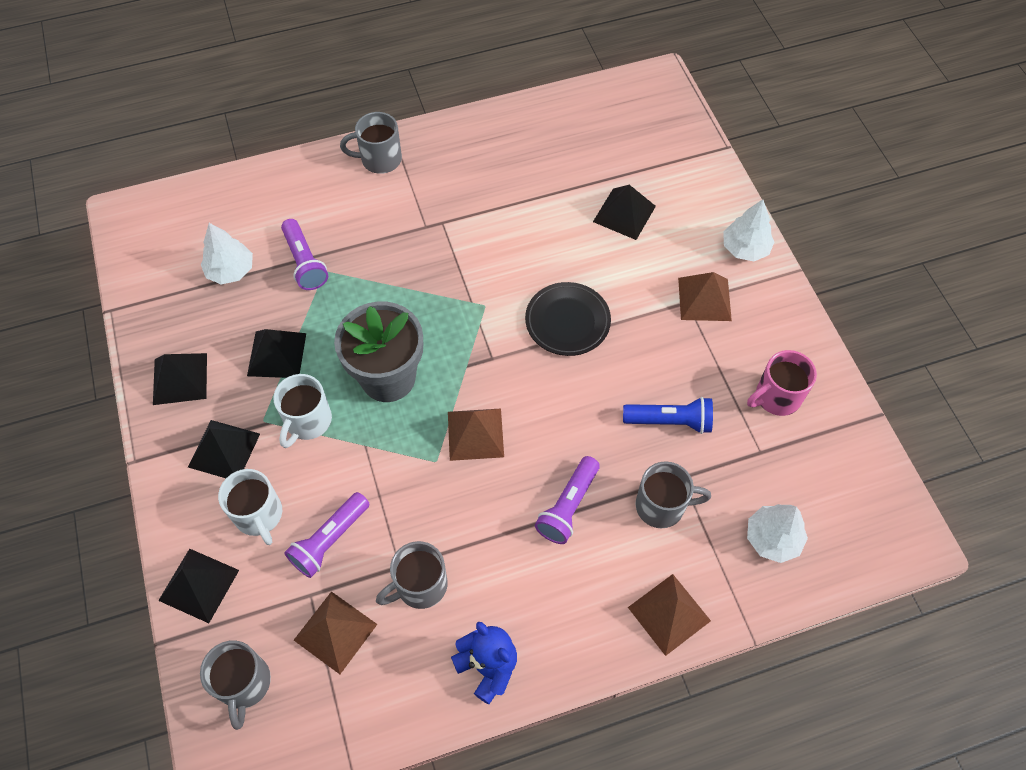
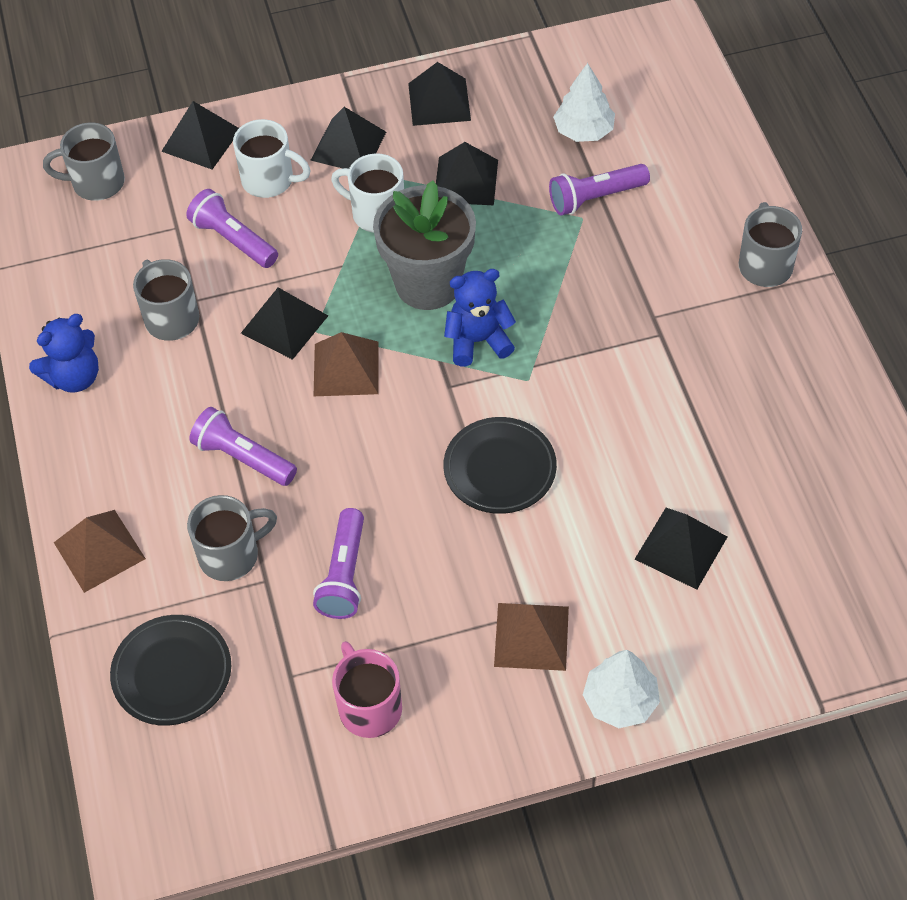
camera: 95 degrees right, 5 degrees down
(259, 515) = (269, 180): white mug -> white mug turned 135 degrees counterclockwise
(335, 632) = (134, 249): brown pyramid -> none
(428, 486) = (284, 324): none -> black pyramid
(447, 339) = (478, 341): none -> blue teddy bear
(662, 506) = (231, 555): grey mug -> grey mug turned 120 degrees counterclockwise
(670, 421) = (344, 574): blue flashlight -> purple flashlight
(772, 538) = (172, 673): white tree -> black plate

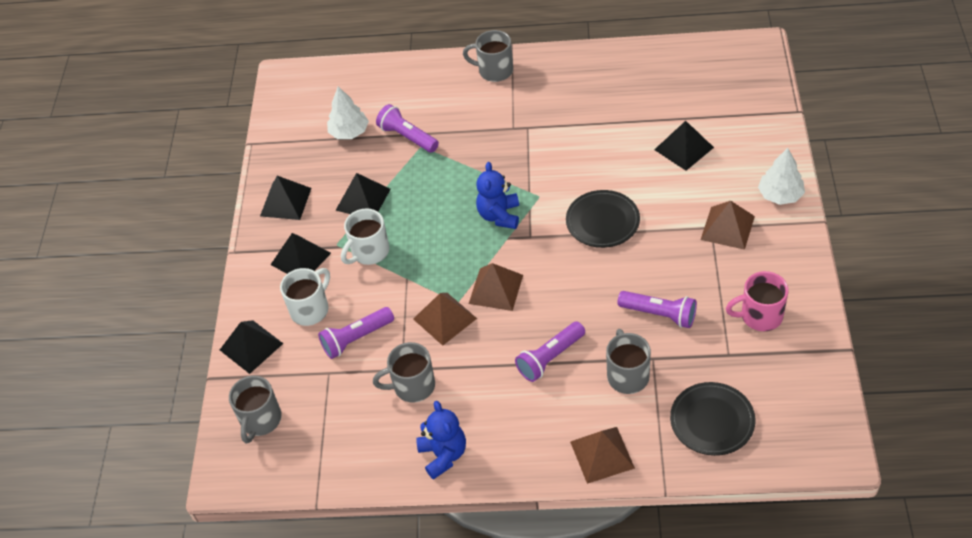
camera: 70 degrees left, 5 degrees down
(284, 324) = (445, 318): black pyramid -> brown pyramid
(428, 284) = (442, 234): grey flower pot -> none
(595, 198) = (407, 137): purple flashlight -> purple flashlight turned 135 degrees clockwise

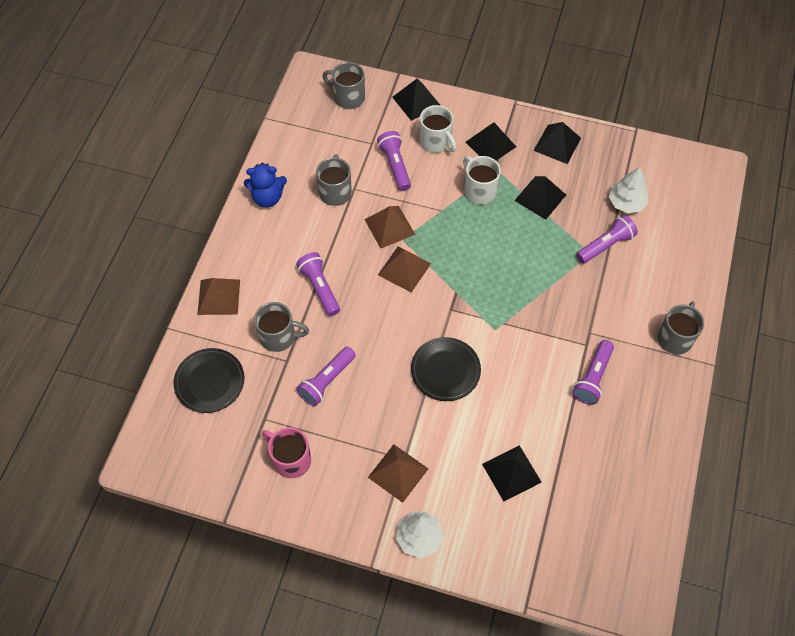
camera: 100 degrees right, 10 degrees up
(499, 215) = (483, 292): blue teddy bear -> none
(560, 116) = (593, 377): none -> purple flashlight
(760, 316) = (291, 459): pink mug -> pink mug turned 60 degrees counterclockwise

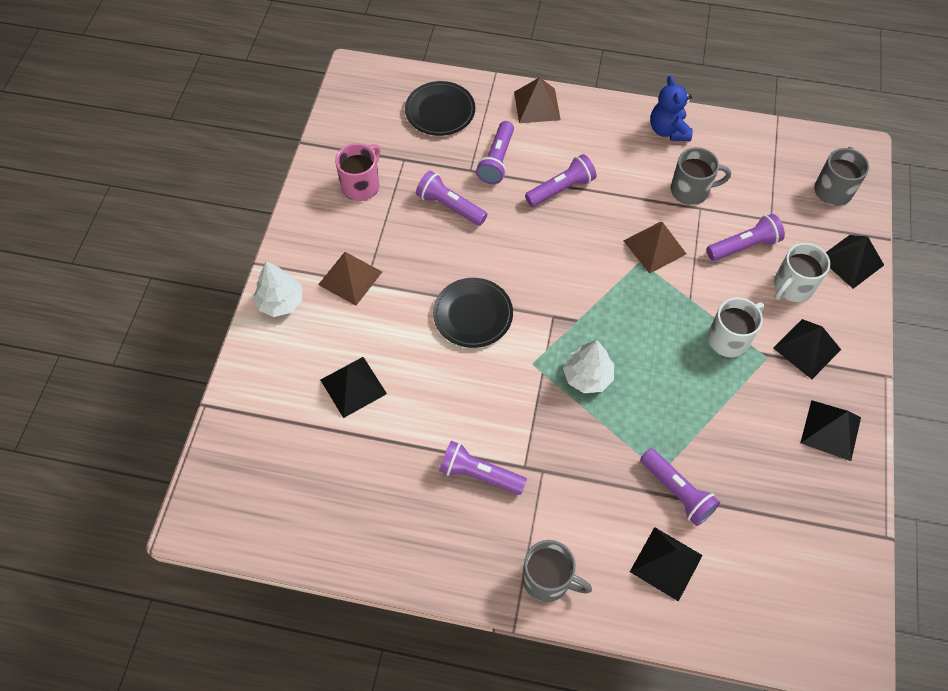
camera: 85 degrees right, 0 degrees up
(279, 337) = (497, 160): grey mug -> purple flashlight
(404, 269) = (599, 266): brown pyramid -> none
(540, 197) = (736, 410): black pyramid -> black pyramid (666, 563)
(626, 203) = (753, 521): white tree -> white tree (587, 376)

